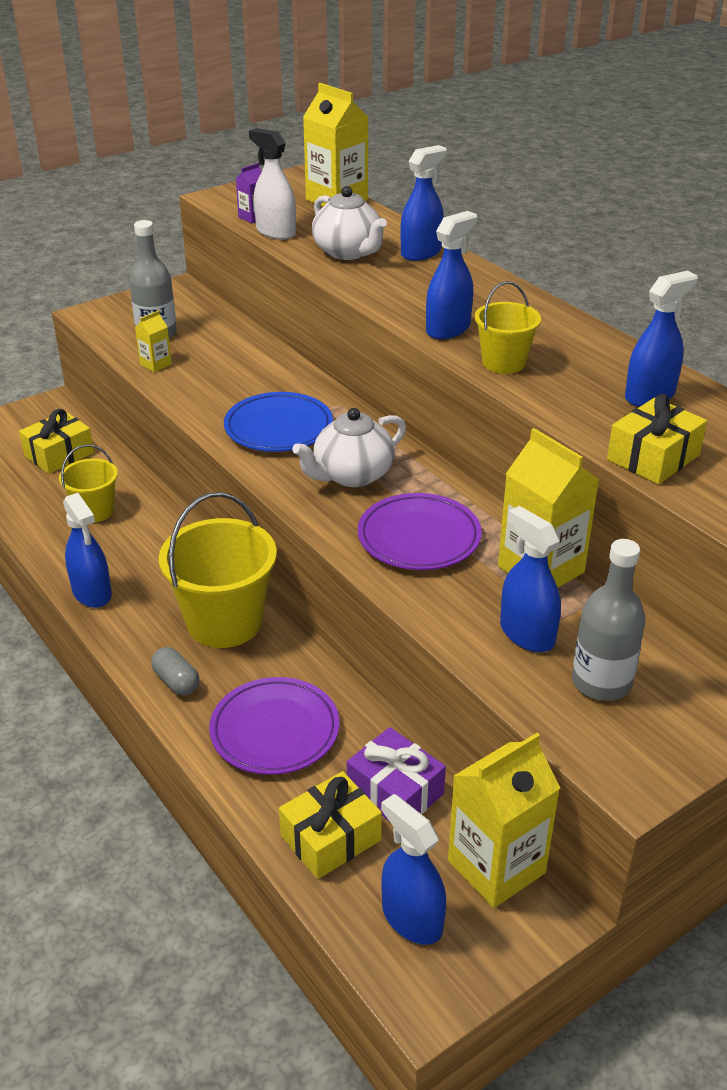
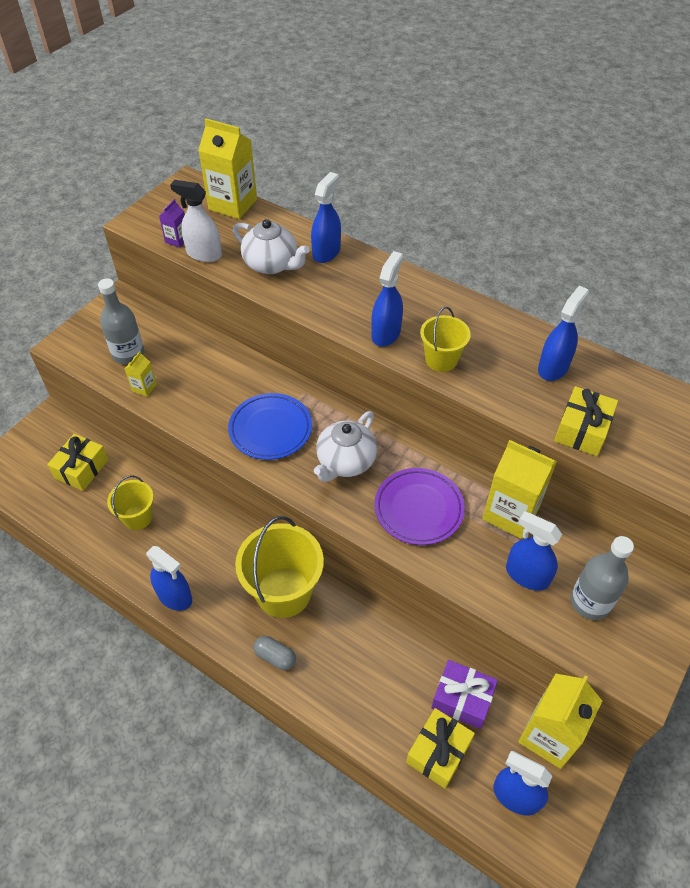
camera: 20 degrees left, 15 degrees up
(275, 731) = (362, 676): purple plate -> none

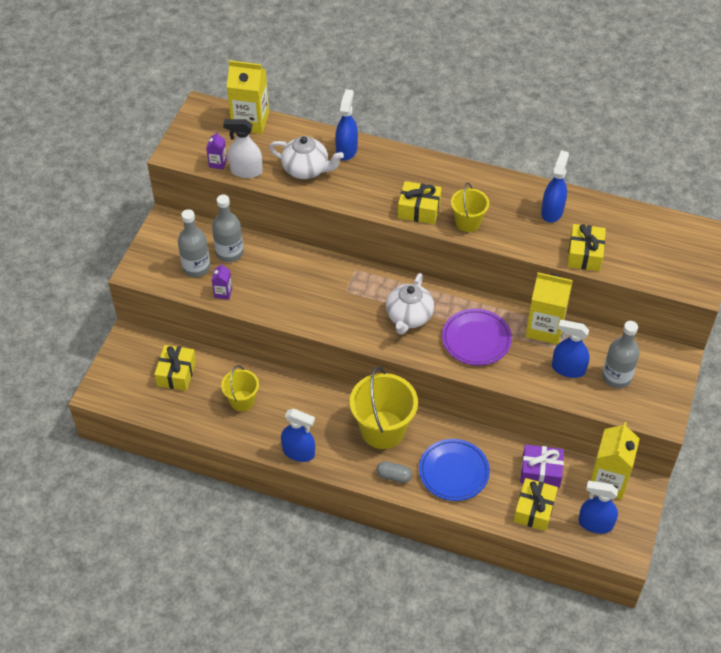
camera: 15 degrees left, 0 degrees up
(144, 387) = (223, 292): yellow carton -> purple carton
(171, 345) = (229, 253): none -> grey bottle
(270, 429) = (340, 304): blue plate -> blue plate (453, 472)
(386, 333) = (419, 210): blue spray bottle -> yellow gift

